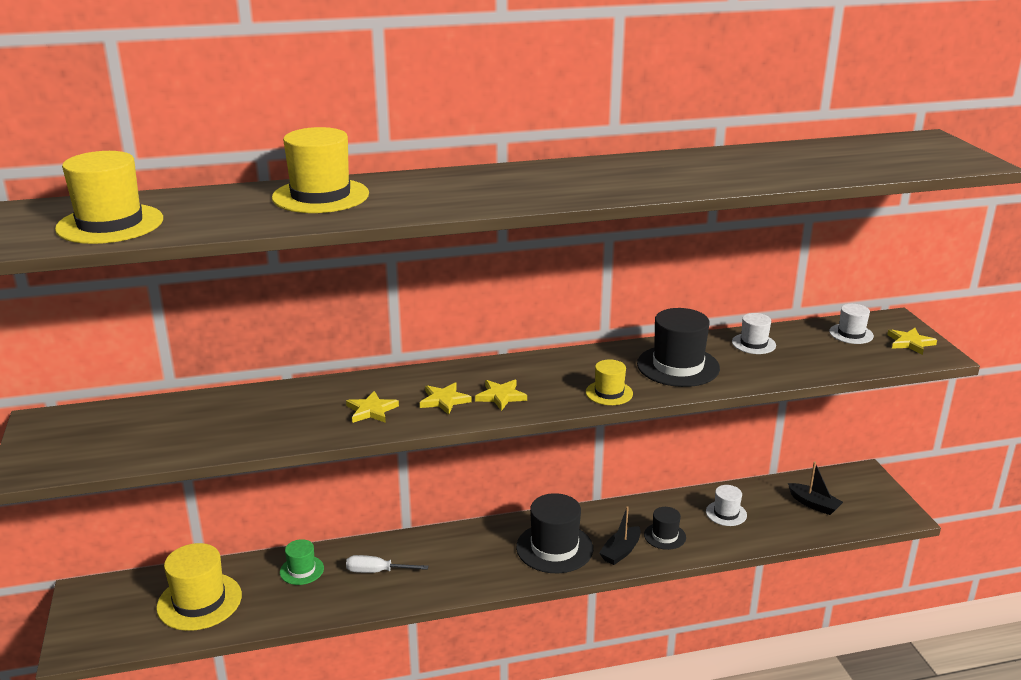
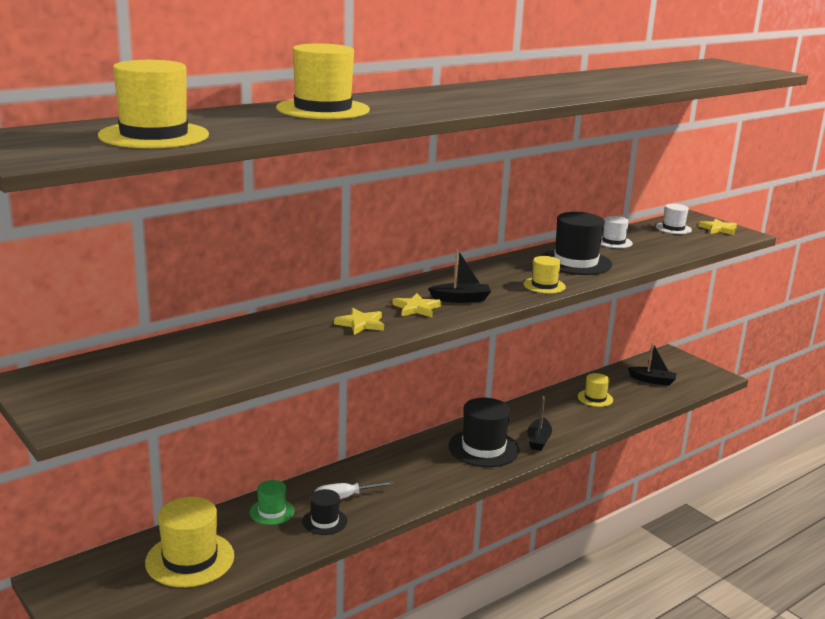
camera: 25 degrees left, 5 degrees down
(501, 396) = (461, 299): yellow star -> black boat
(665, 536) = (563, 422): black hat -> black hat (324, 521)
(726, 513) = (595, 398): white hat -> yellow hat

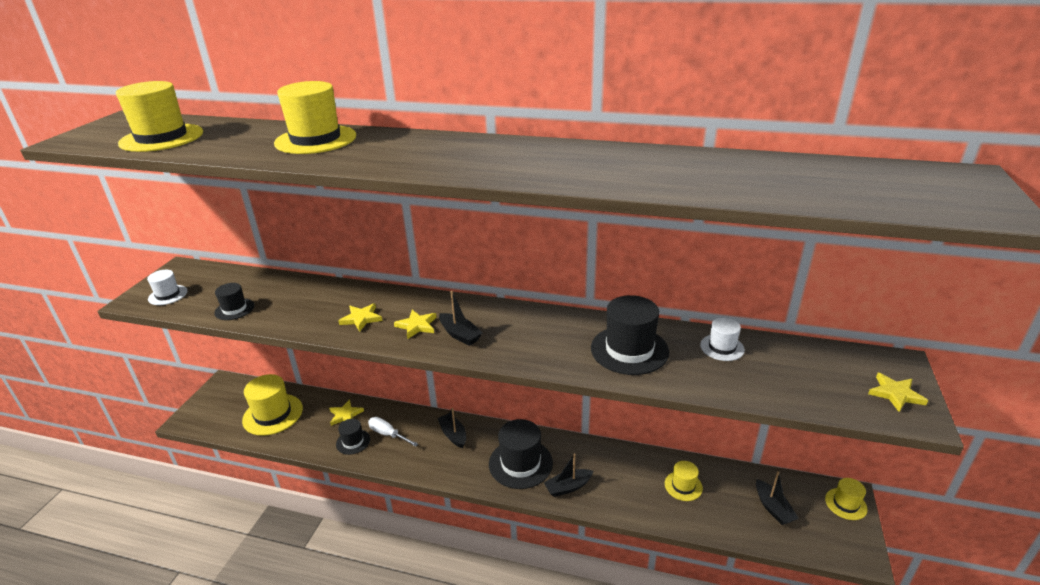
camera: 55 degrees right, 10 degrees up
(217, 371) = (234, 309): none -> black hat
(272, 511) = (345, 415): green hat -> yellow star
(399, 464) = (453, 435): none -> black boat
(544, 285) = (545, 358): yellow hat -> yellow hat (845, 504)
(673, 228) = (834, 365): white hat -> white hat (168, 295)

